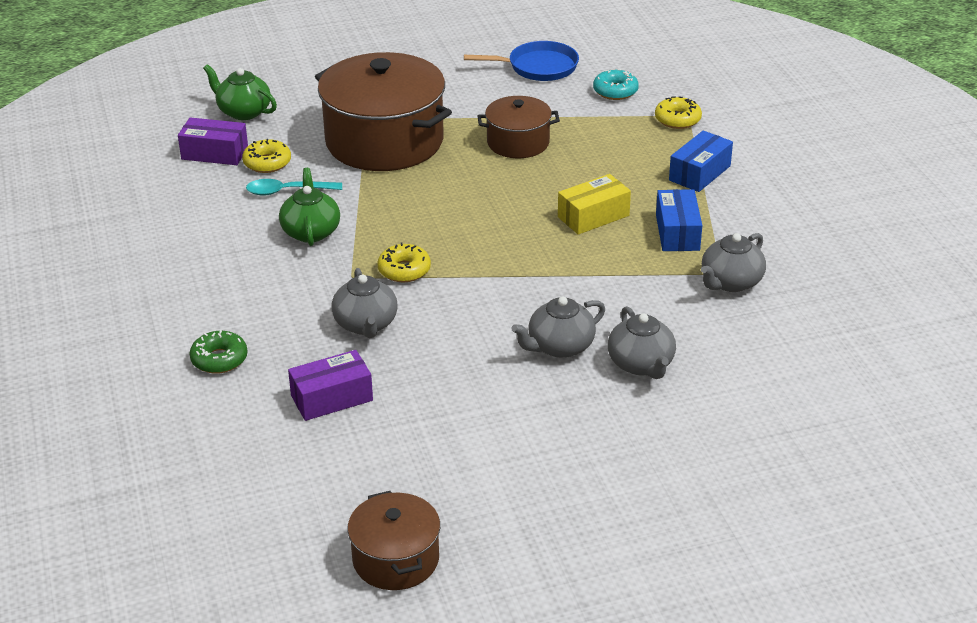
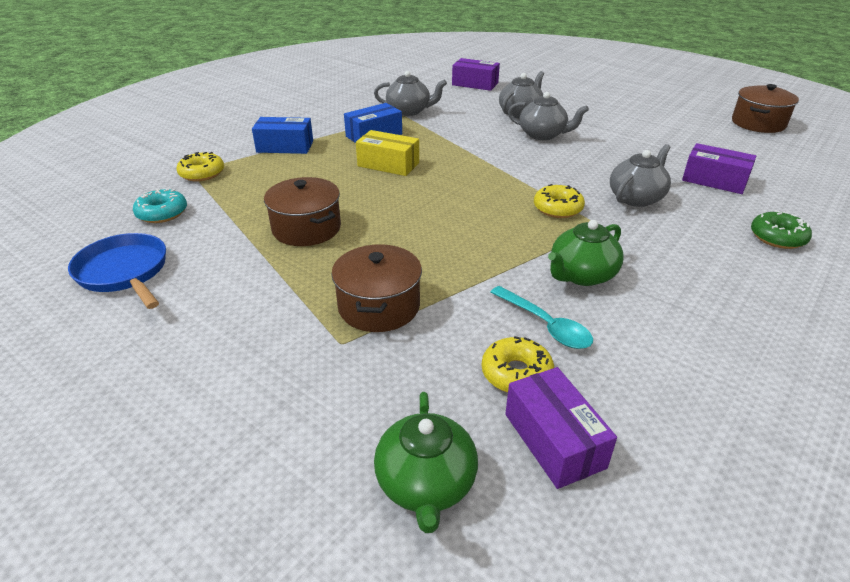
camera: 125 degrees left, 0 degrees up
(384, 141) = (379, 306): brown pot -> brown pot, size x0.53
(789, 380) = (475, 84): none -> purple box

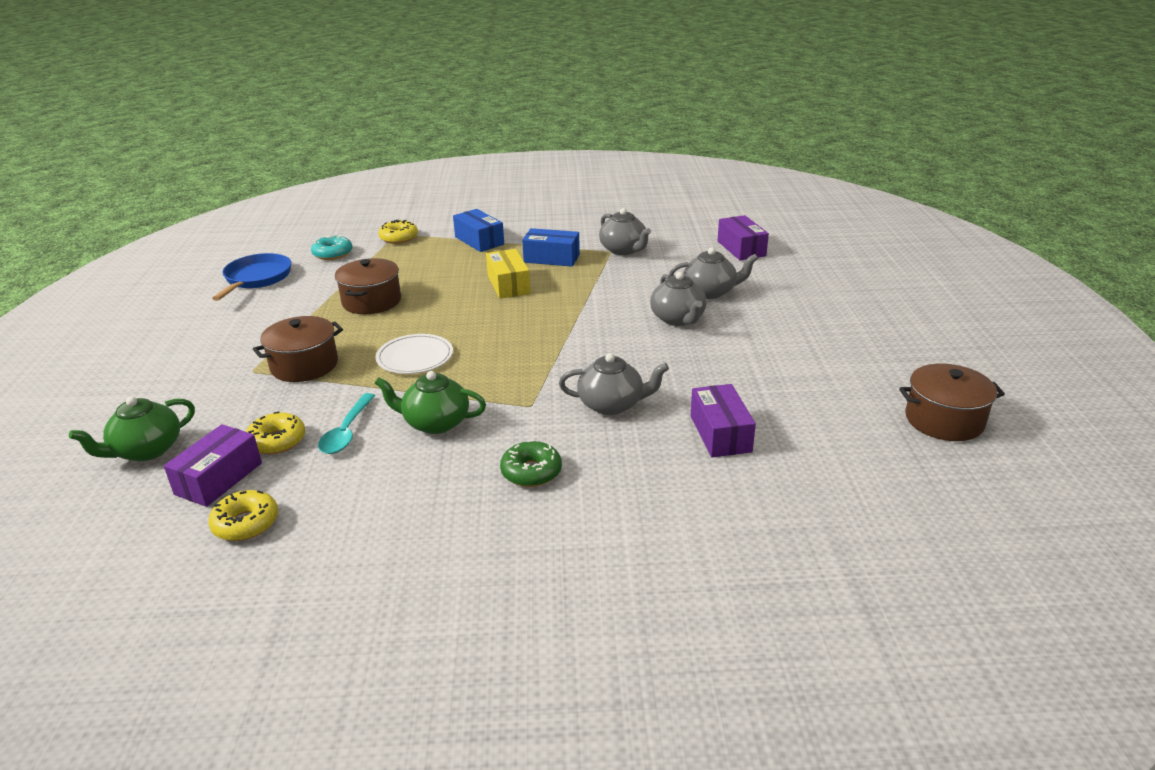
camera: 50 degrees right, 5 degrees down
(452, 245) = (415, 357): none -> white plate
(557, 208) = (535, 376): yellow donut -> yellow donut (246, 523)
(777, 237) = (637, 501): green donut -> green donut (531, 472)

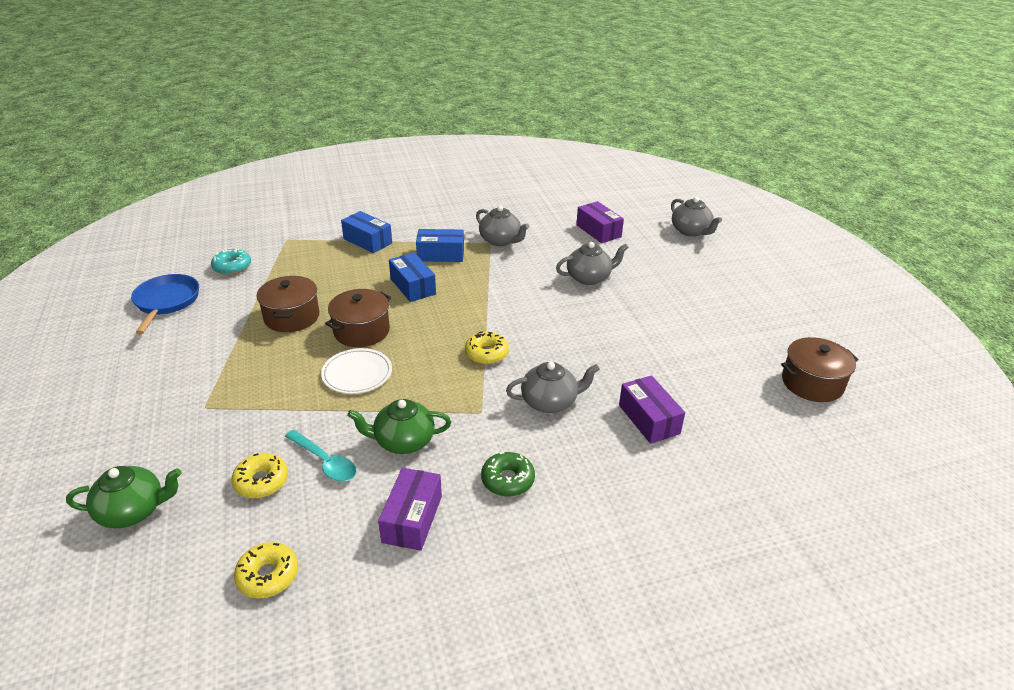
camera: 15 degrees left, 5 degrees up
(146, 450) = (133, 511): green teapot -> green teapot turned 135 degrees counterclockwise
(219, 478) = (221, 531): purple box -> purple box (412, 519)
(304, 365) = (254, 395): brown pot -> brown pot (361, 331)
(347, 431) = (325, 462): turquoise spoon -> turquoise spoon turned 45 degrees counterclockwise
(399, 238) = (290, 244): yellow donut -> yellow donut (486, 354)
(508, 285) = (412, 286): yellow box -> blue box
(678, 319) = (573, 308): grey teapot -> grey teapot (691, 231)

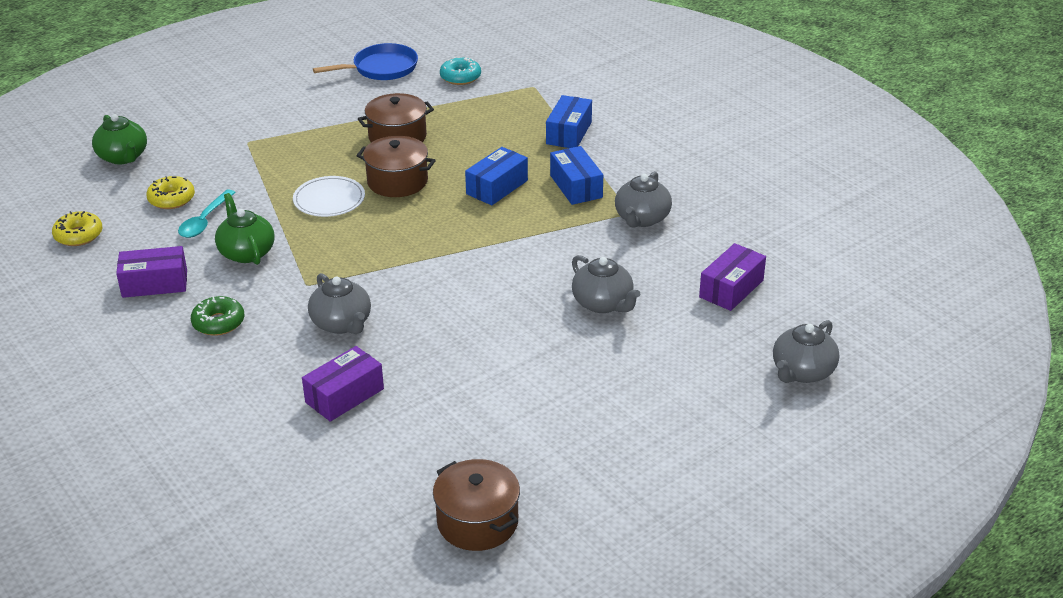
camera: 70 degrees right, 0 degrees up
(486, 354) = (402, 265): yellow donut -> none

